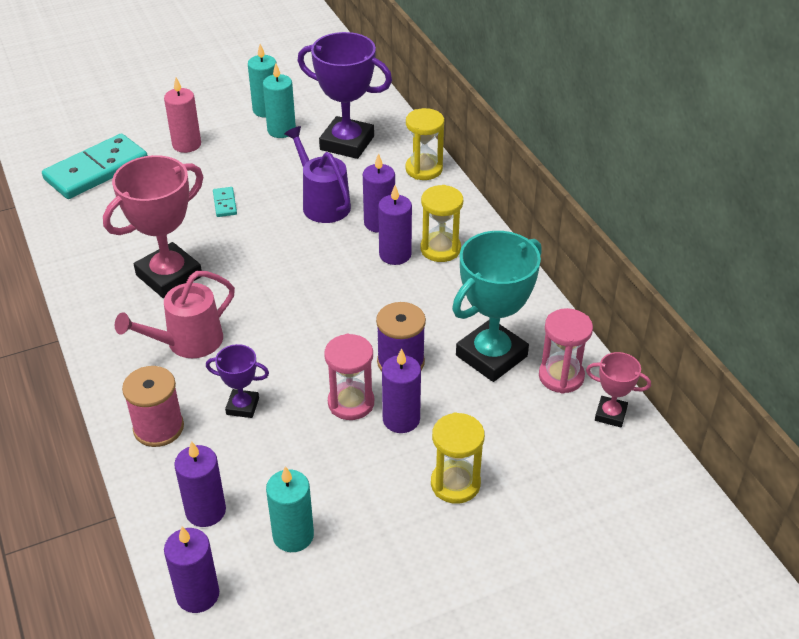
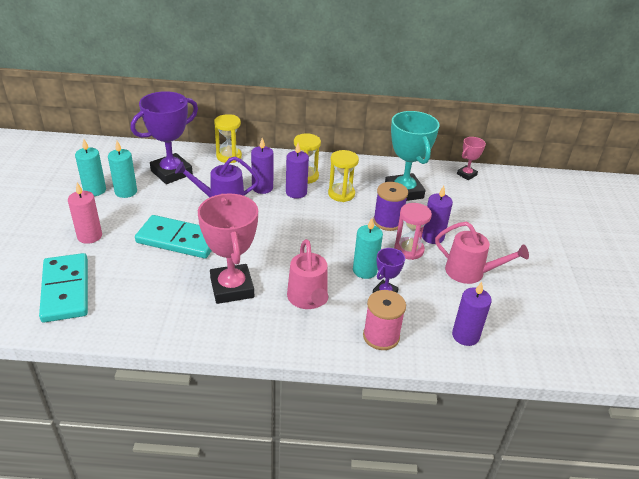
camera: 65 degrees left, 5 degrees down
(198, 594) = (530, 359): purple candle -> none
(225, 203) = (179, 239): turquoise domino -> turquoise domino, size x2.40
(293, 535) = (500, 305): turquoise candle -> turquoise candle (365, 270)
(346, 483) = (470, 272): none -> pink watering can
(455, 484) = (489, 236): yellow hourglass -> yellow hourglass (341, 194)
(561, 376) = (432, 178): pink hourglass -> none

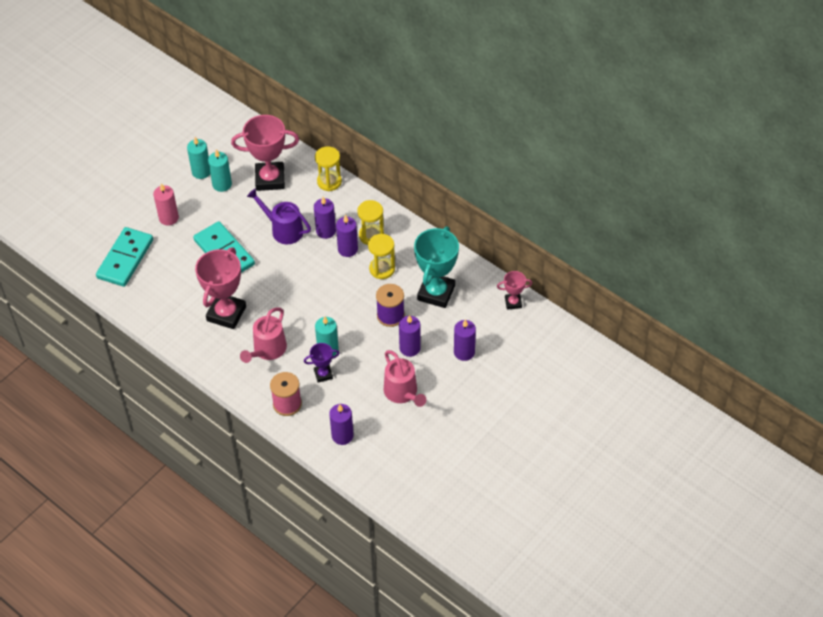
camera: 40 degrees right, 15 degrees up
(171, 172) = (270, 179): purple trophy -> pink trophy
(409, 250) = (378, 349): pink hourglass -> none
(477, 220) = (464, 352): none -> purple candle

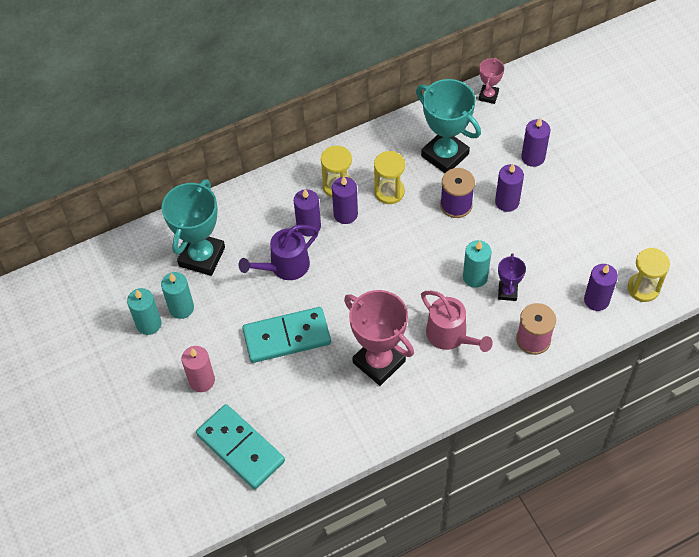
camera: 65 degrees left, 5 degrees up
(270, 179) = (202, 257): pink trophy -> turquoise trophy
(329, 182) = (239, 200): yellow hourglass -> yellow hourglass (643, 288)
(403, 393) = (562, 227): pink watering can -> none

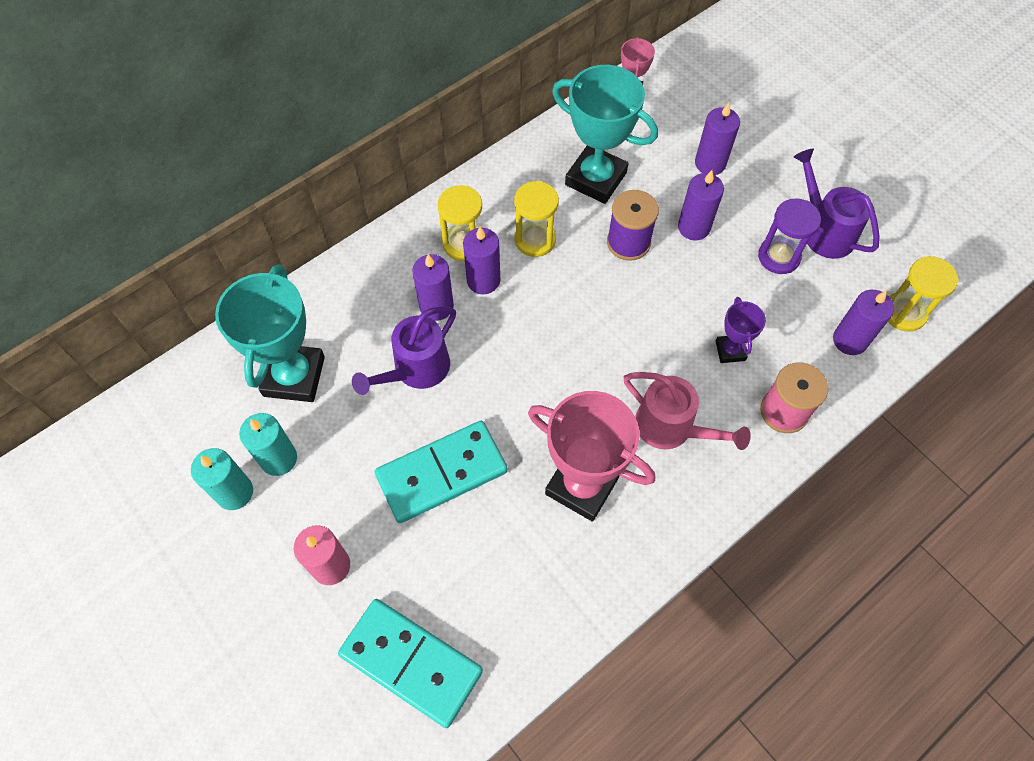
camera: 15 degrees left, 5 degrees up
(475, 277) = (681, 337): turquoise candle -> none
(563, 233) = (778, 257): none -> purple hourglass
(603, 220) = (824, 231): none -> purple watering can

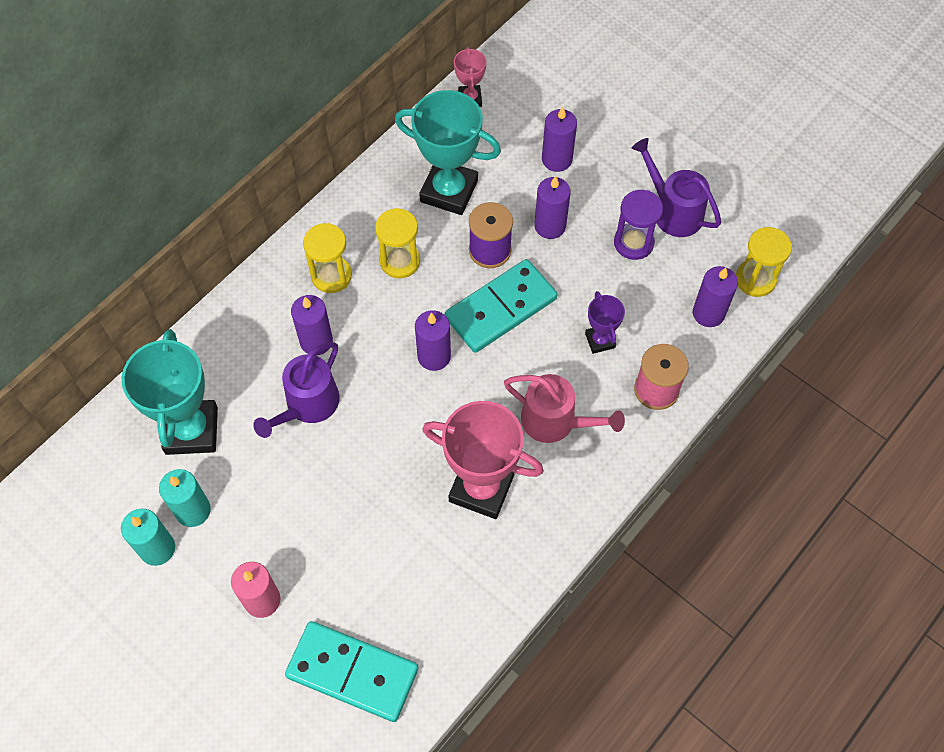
camera: 10 degrees left, 0 degrees up
(441, 473) = (349, 498): turquoise domino -> turquoise domino (500, 308)
(483, 280) = (357, 309): purple candle -> purple candle (434, 356)

